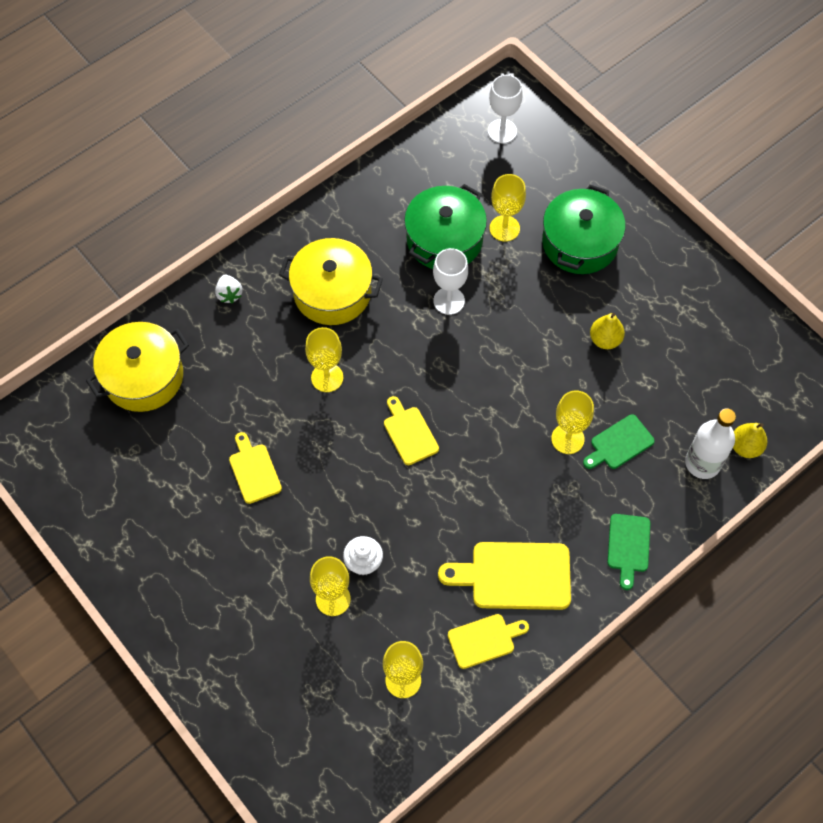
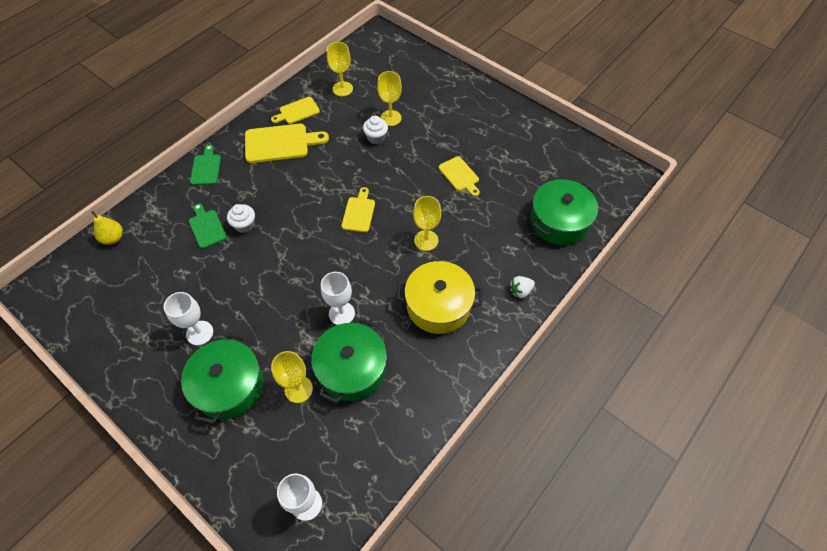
camera: 170 degrees right, 5 degrees down
(143, 377) = (559, 221): yellow pot -> green pot
(229, 294) = (520, 291): white strawberry -> white strawberry turned 90 degrees counterclockwise
(409, 433) = (359, 212): yellow cutting board -> yellow cutting board turned 135 degrees counterclockwise
(567, 439) = (244, 225): yellow goblet -> white cupcake
(605, 340) = (212, 301): yellow pear -> none
(617, 304) = (199, 333): none -> white goblet
(619, 444) = (207, 227): green cutting board -> green cutting board turned 75 degrees counterclockwise
(702, 463) = (147, 223): white bottle -> none

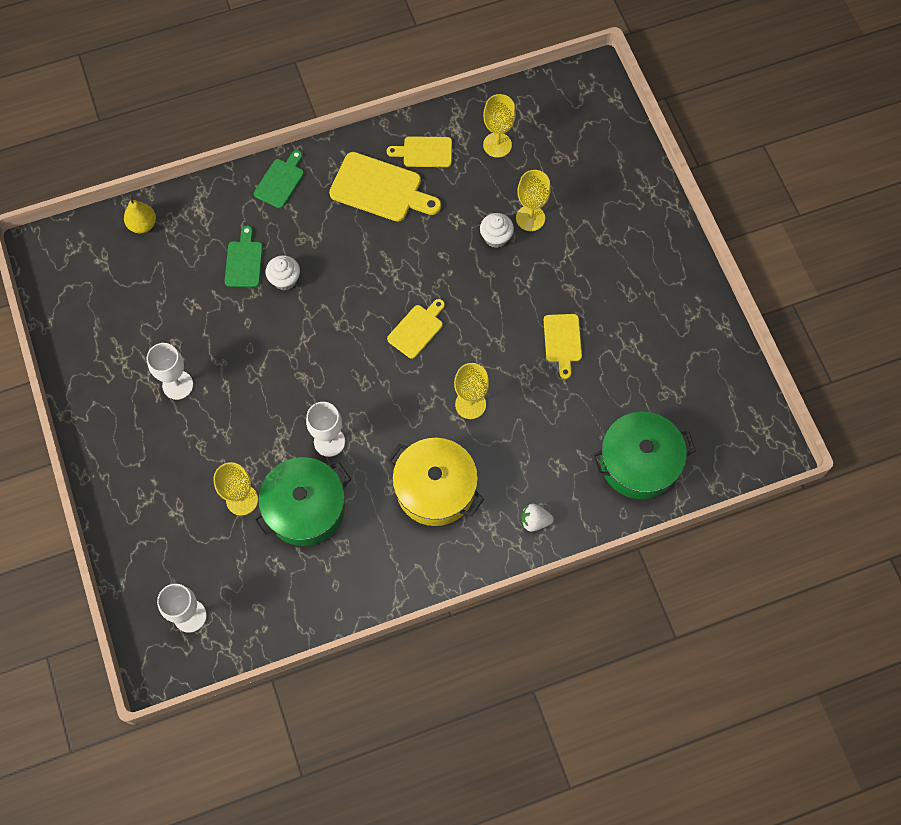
camera: 30 degrees right, 10 degrees up
(229, 386) = (178, 459): green pot -> none

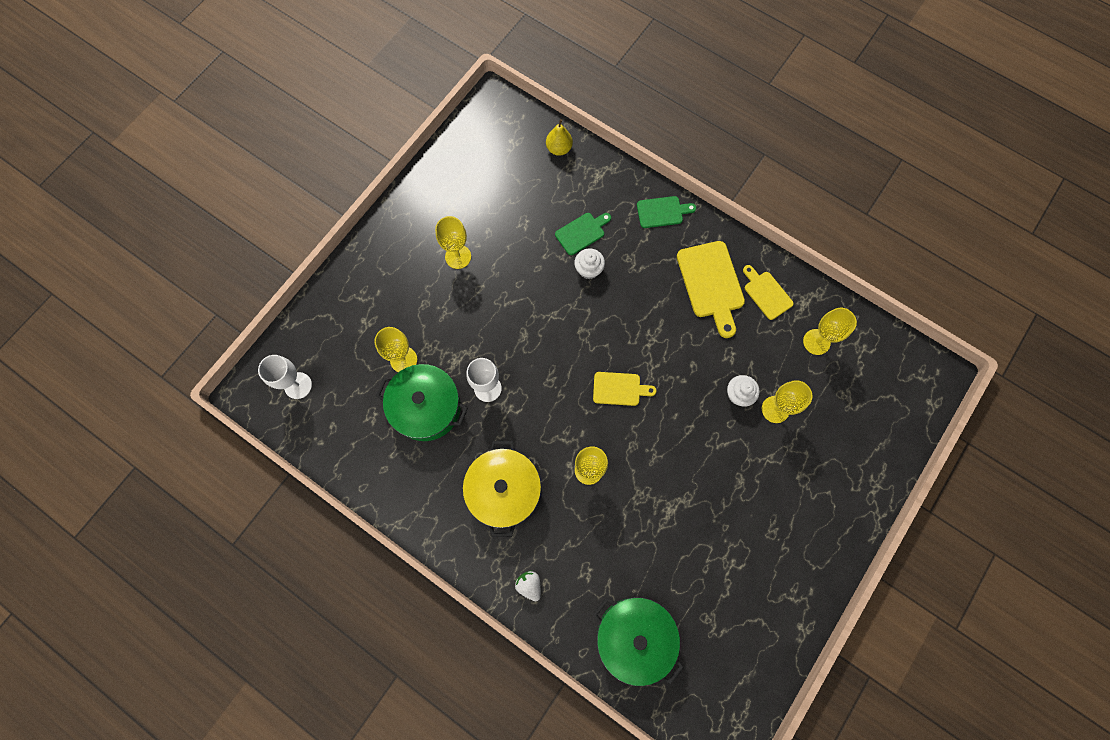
camera: 55 degrees right, 5 degrees up
(177, 385) = (458, 256): white goblet -> yellow goblet
(562, 341) = (691, 505): yellow cutting board -> none

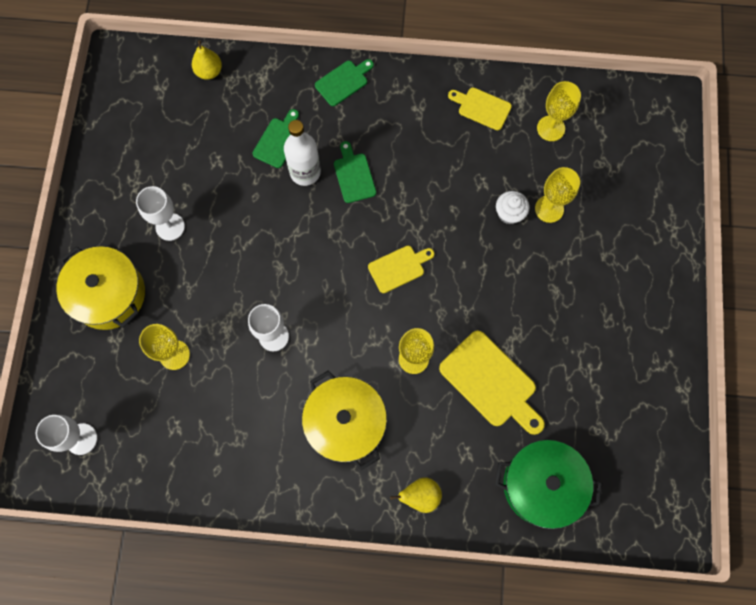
camera: 30 degrees left, 0 degrees up
(382, 284) = (109, 294): none -> yellow pot
(426, 407) = (224, 387): green pot -> none
(458, 256) = (170, 227): yellow goblet -> white goblet
(529, 585) = (420, 495): white strawberry -> yellow pear
(588, 269) = (305, 172): white cupcake -> white bottle
(626, 293) = (354, 175): none -> green cutting board
(711, 283) = (427, 125): yellow cutting board -> yellow cutting board (491, 382)

